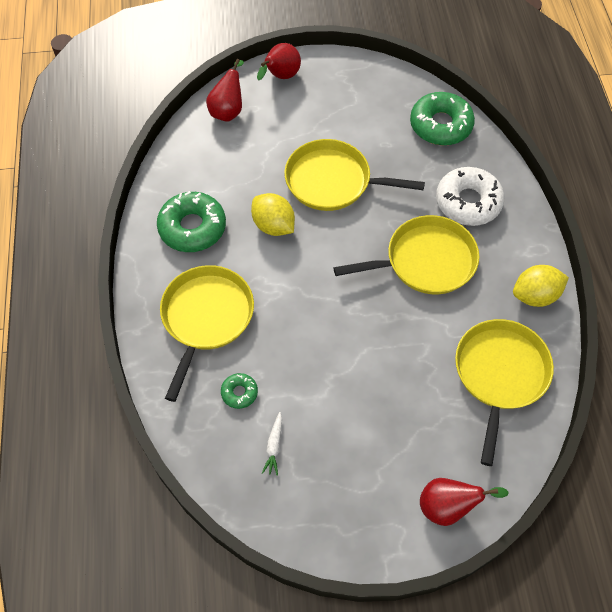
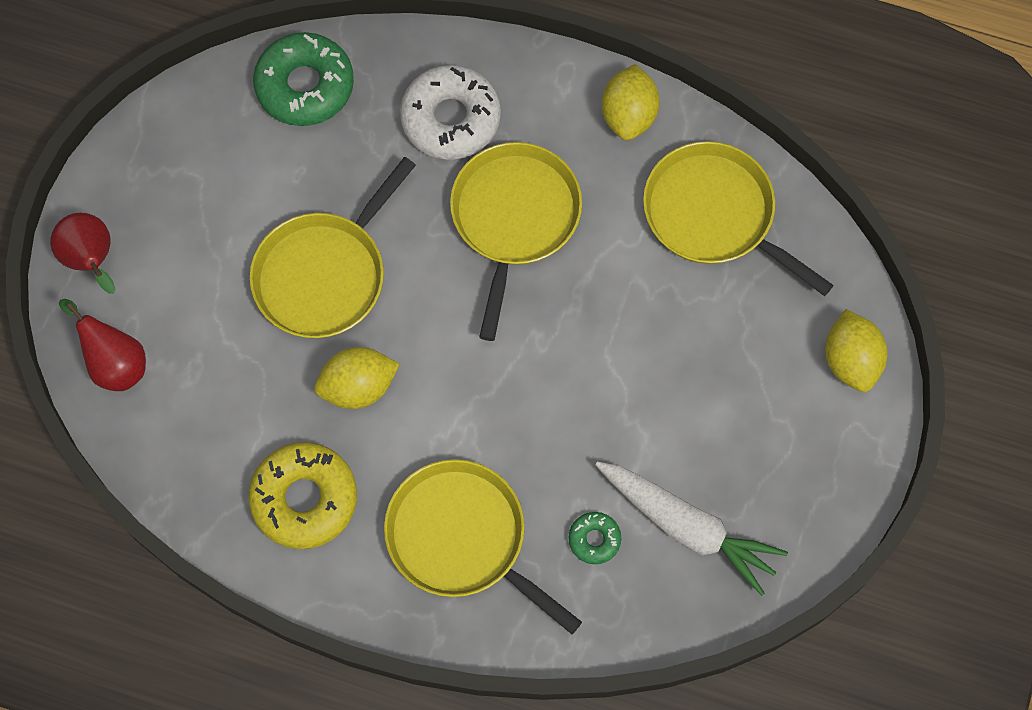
camera: 65 degrees left, 10 degrees up
(192, 227) = (304, 499): green donut -> yellow donut
(274, 446) = (687, 527): white carrot -> white carrot, size x2.32
(448, 507) = (850, 360): red pear -> yellow lemon

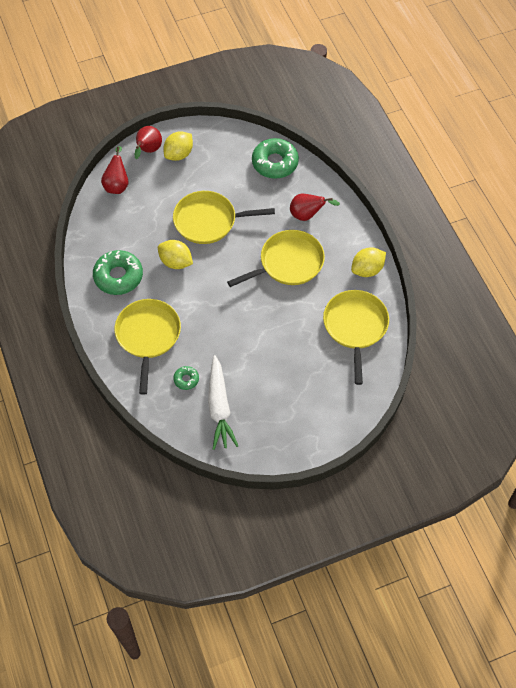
camera: 50 degrees right, 10 degrees down
(304, 499) = (118, 276): yellow donut -> green donut
(450, 119) = (307, 215): white donut -> red pear
(850, 360) = (341, 416): yellow lemon -> yellow lemon (179, 154)

